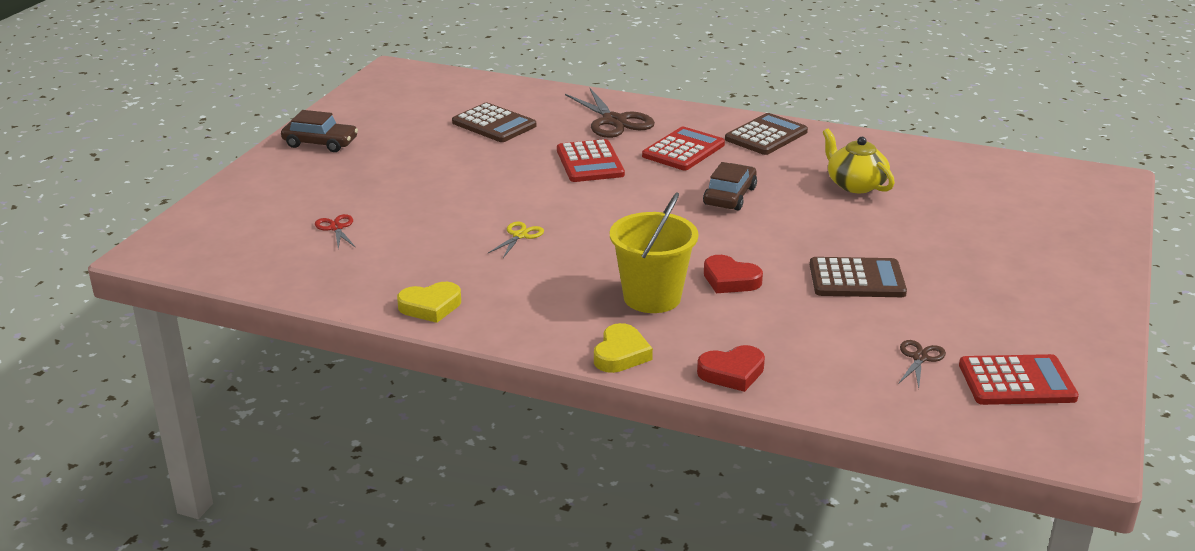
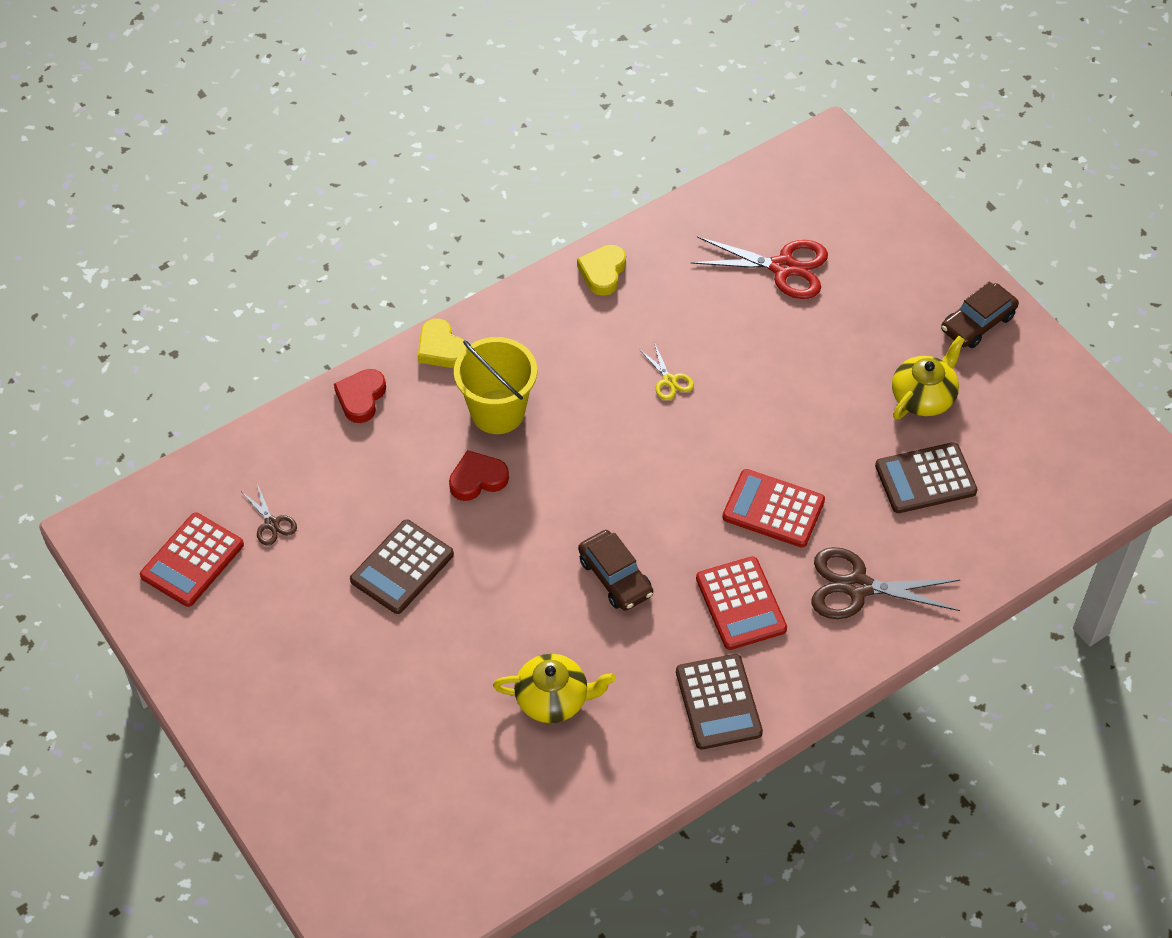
camera: 125 degrees right, 25 degrees up
(336, 228) = (783, 268): red scissors -> red scissors, size x1.97
(417, 143) = (923, 396): none -> yellow teapot

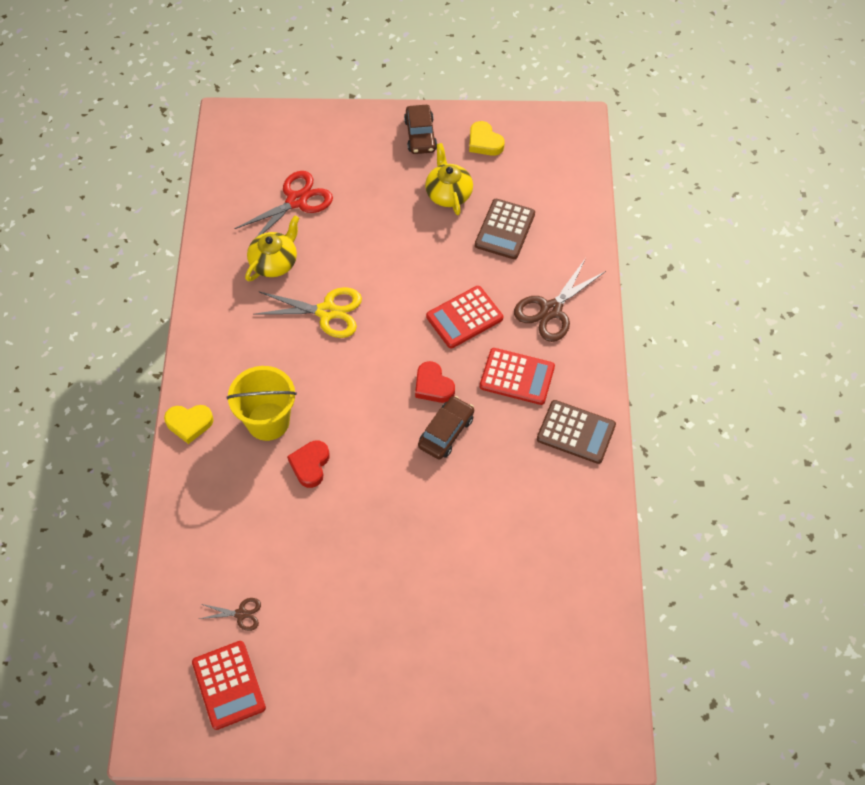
camera: 55 degrees left, 5 degrees up
(361, 398) = (186, 496): red heart -> red heart (433, 386)
(402, 567) = (342, 552): brown calculator -> none
(553, 699) = (507, 522): yellow teapot -> yellow teapot (274, 262)
(603, 272) = (213, 295): yellow heart -> yellow heart (484, 142)
(615, 577) = (446, 432): brown car -> brown car turned 60 degrees counterclockwise
(669, 380) = (327, 312): yellow scissors -> yellow scissors, size x1.97

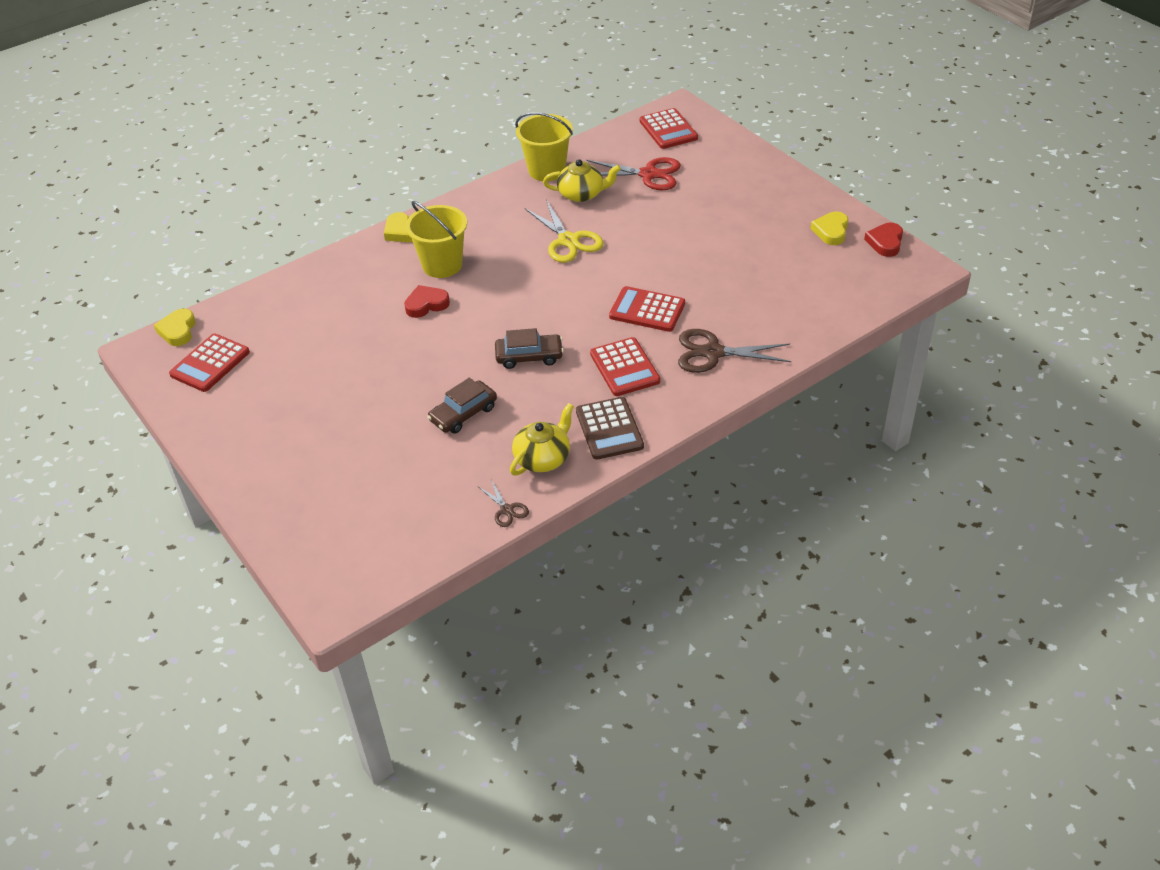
camera: 55 degrees right, 15 degrees down
(153, 689) = (178, 330): none -> yellow heart
(215, 264) = (546, 170): none -> yellow bucket
(241, 614) = (271, 338): brown scissors -> brown scissors (506, 510)
(251, 147) = (668, 130): none -> red calculator
(420, 135) = (791, 197): brown car -> brown car (463, 414)
(433, 386) = (564, 327): red heart -> red heart (885, 242)
(448, 193) = (755, 240): yellow teapot -> yellow teapot (543, 458)
(505, 229) = (759, 286): brown calculator -> none

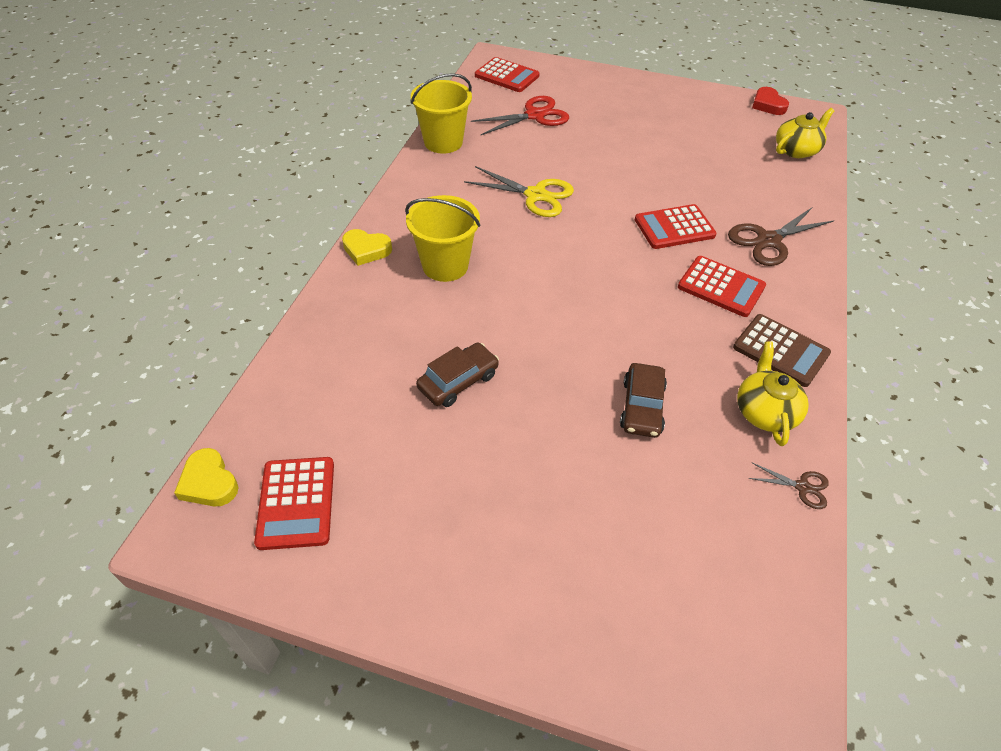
camera: 40 degrees left, 5 degrees up
(426, 304) = (474, 311): red heart -> none
(529, 356) = (631, 317): brown car -> brown car (458, 381)
(582, 194) = (498, 151): yellow teapot -> yellow teapot (796, 150)
(831, 231) = (723, 110): yellow heart -> none

